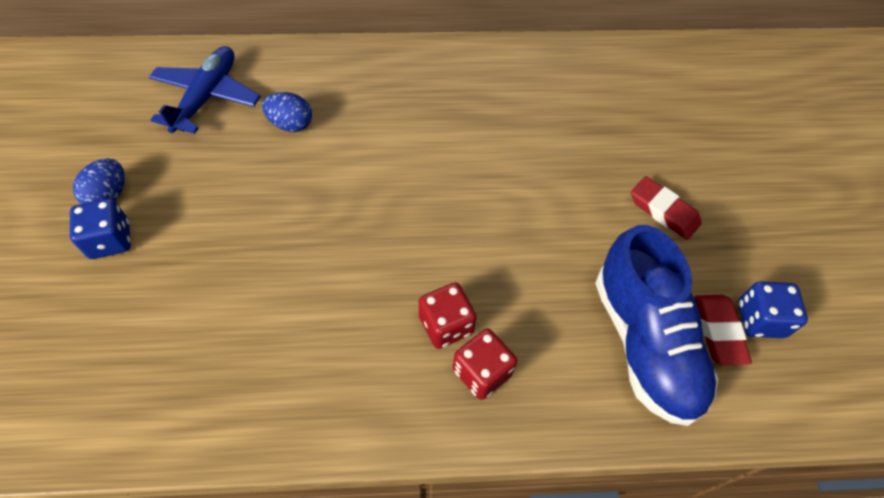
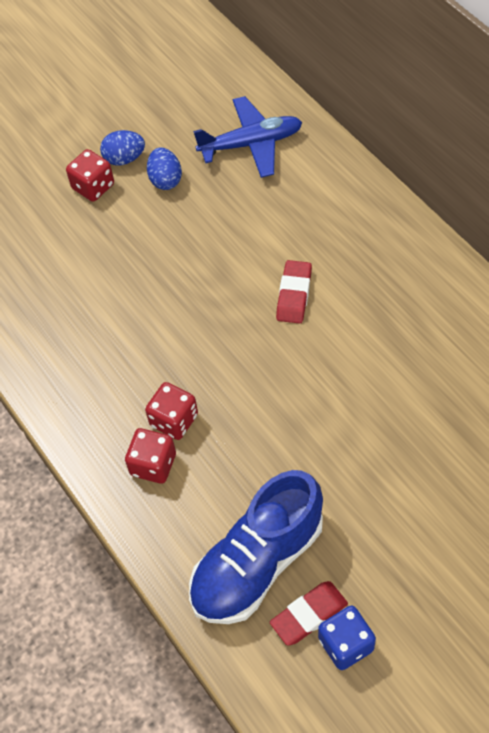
camera: 65 degrees right, 0 degrees up
(110, 240) = (93, 187): blue dice -> red dice
(291, 124) = (270, 211): blue egg -> blue egg (165, 180)
(663, 211) = (403, 519): red eraser -> red eraser (294, 295)

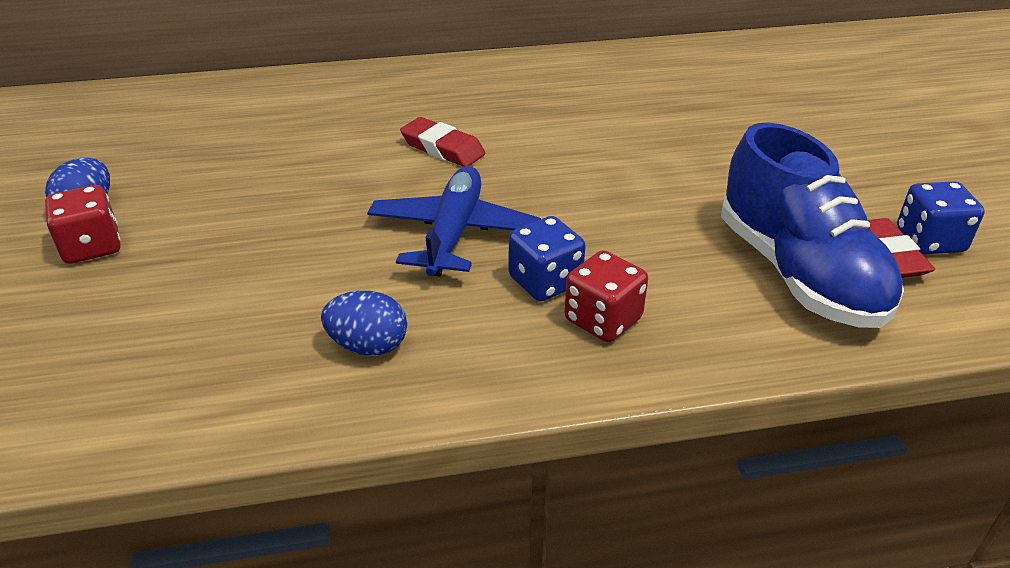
camera: 70 degrees left, 20 degrees down
(165, 180) = (168, 187): blue egg -> blue egg (368, 346)
(174, 420) = (545, 282): red dice -> blue dice
(251, 144) = (205, 118): blue plane -> blue plane (453, 233)

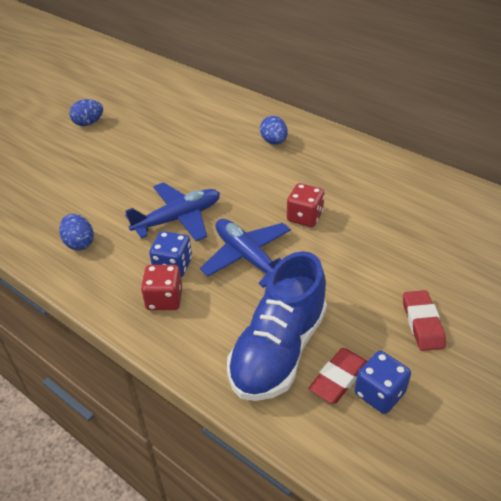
camera: 50 degrees right, 5 degrees up
(92, 247) = (68, 141): red dice -> red dice (304, 217)
(419, 100) = (274, 142): none -> blue egg
(442, 148) = (241, 174): red eraser -> red eraser (422, 323)
(608, 217) = (248, 257): none -> blue plane

